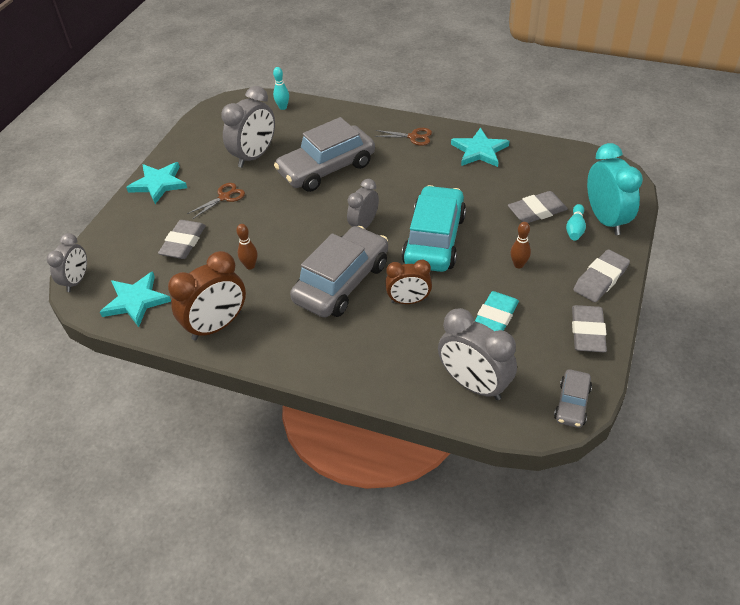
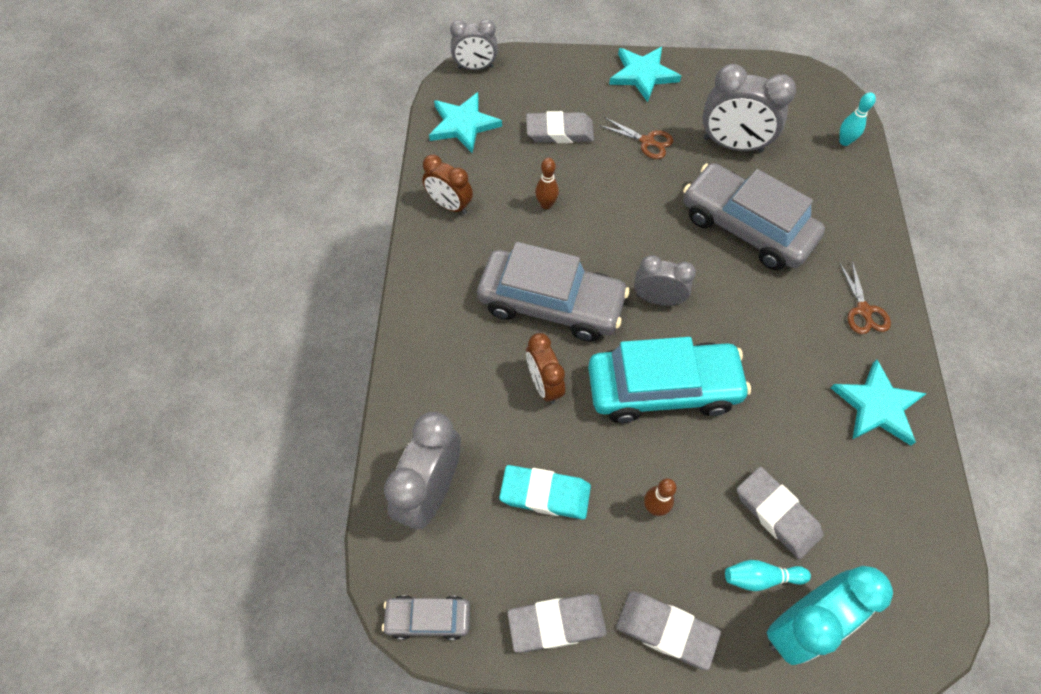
camera: 70 degrees right, 15 degrees up
(217, 326) = (449, 205): brown clock -> brown clock, size x0.64

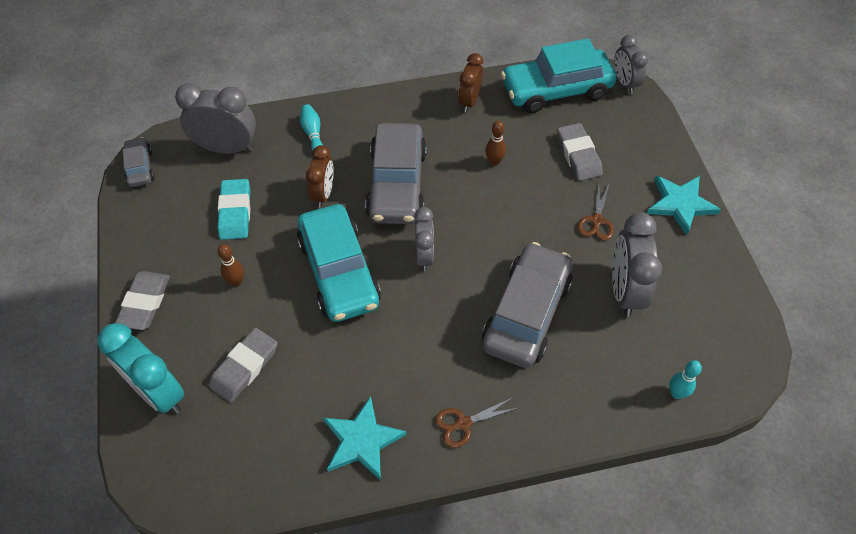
camera: 75 degrees right, 5 degrees down
(463, 124) = (556, 90): turquoise star -> turquoise car
(544, 384) = (323, 194): brown clock -> brown clock turned 135 degrees clockwise
(556, 623) = (143, 237): grey eraser -> none
(761, 577) = (191, 360): turquoise bowling pin -> turquoise bowling pin (313, 133)

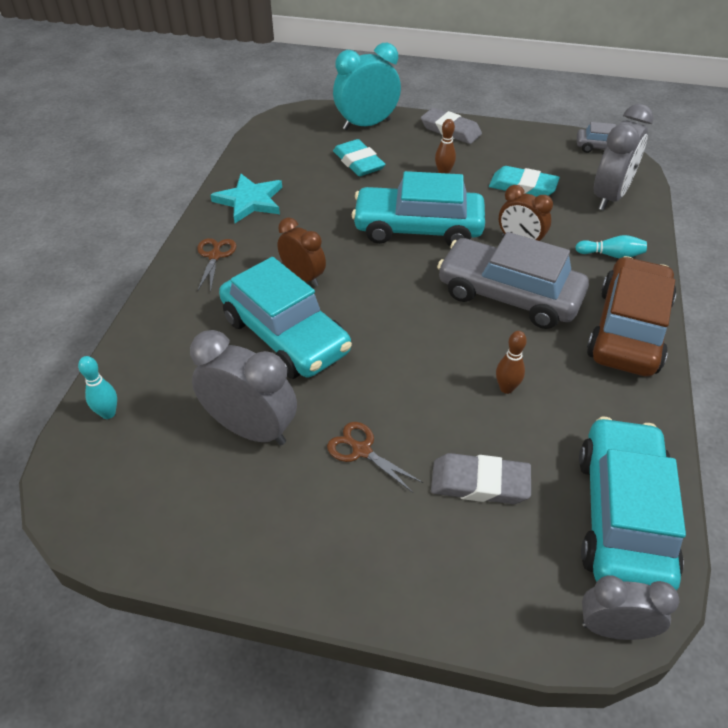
camera: 115 degrees right, 10 degrees down
(244, 367) = (358, 162): grey eraser -> turquoise eraser
(397, 110) = (628, 330): none -> brown car
(424, 255) = (402, 286): grey clock -> none
(469, 101) = (625, 403): brown clock -> brown clock (303, 277)
(526, 313) = (285, 335): grey car -> turquoise car
(680, 204) = (332, 565): turquoise star -> none

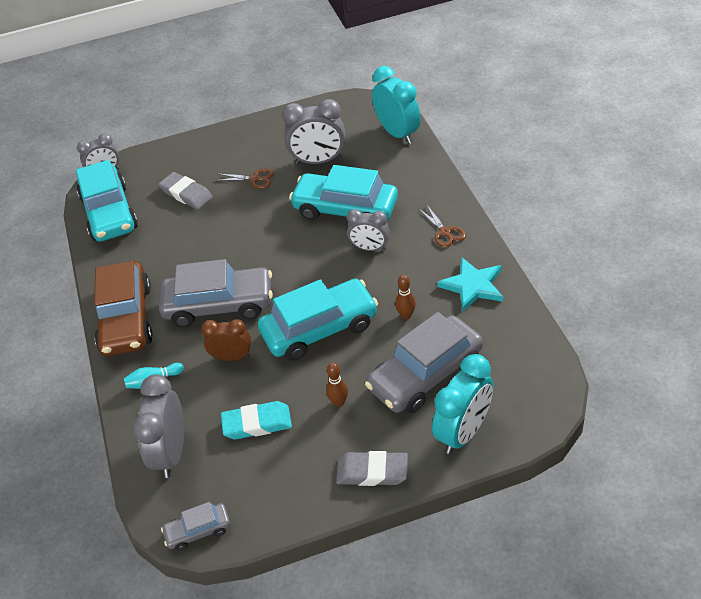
camera: 155 degrees right, 0 degrees up
(108, 413) = (398, 133): turquoise bowling pin -> turquoise clock
(303, 277) = (370, 248): brown clock -> grey clock
(358, 162) = (425, 375): turquoise eraser -> grey car
(479, 483) = (186, 194): grey eraser -> grey eraser turned 60 degrees clockwise
(506, 388) = (193, 244): brown bowling pin -> brown bowling pin (406, 315)

